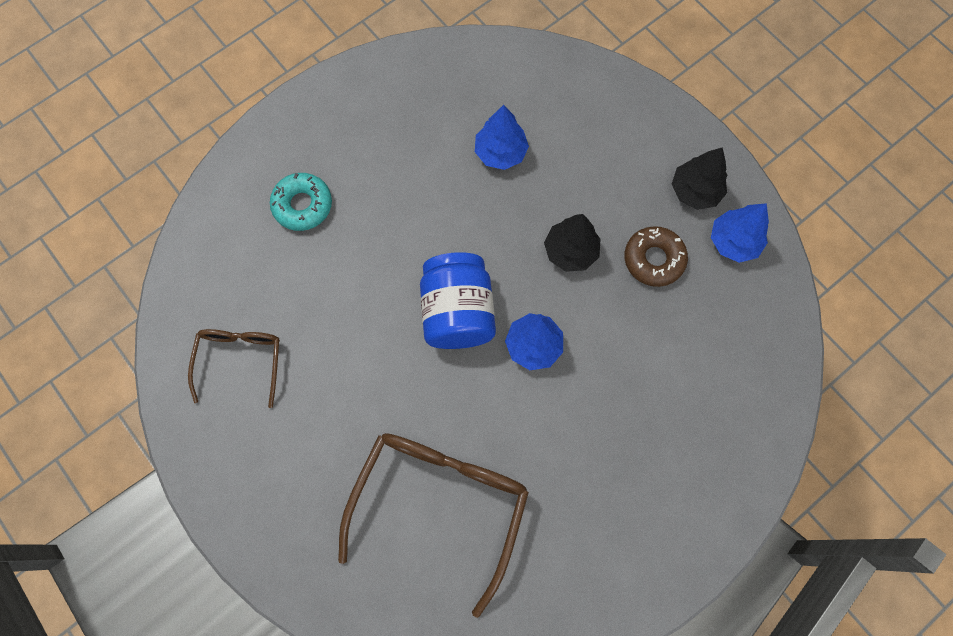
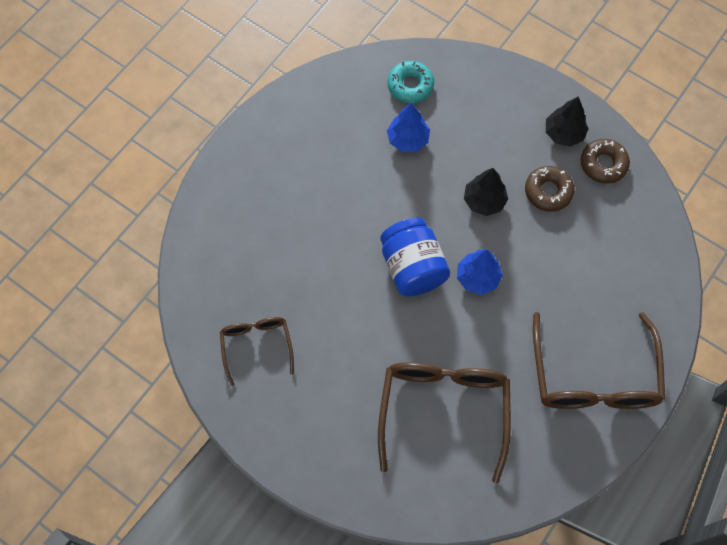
camera: 15 degrees left, 5 degrees down
(302, 205) = (266, 216): turquoise donut -> turquoise donut (410, 86)
(641, 512) = (593, 377): none -> brown glasses
(733, 242) = (603, 164): blue tree -> brown donut

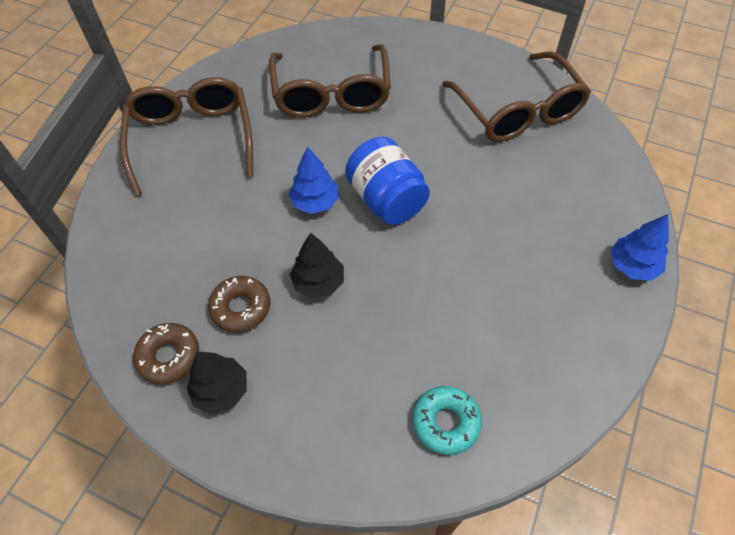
camera: 170 degrees right, 10 degrees down
(256, 345) = (518, 111): brown glasses -> brown glasses, size x1.79
(408, 139) = (428, 342): blue tree -> blue tree (632, 266)

